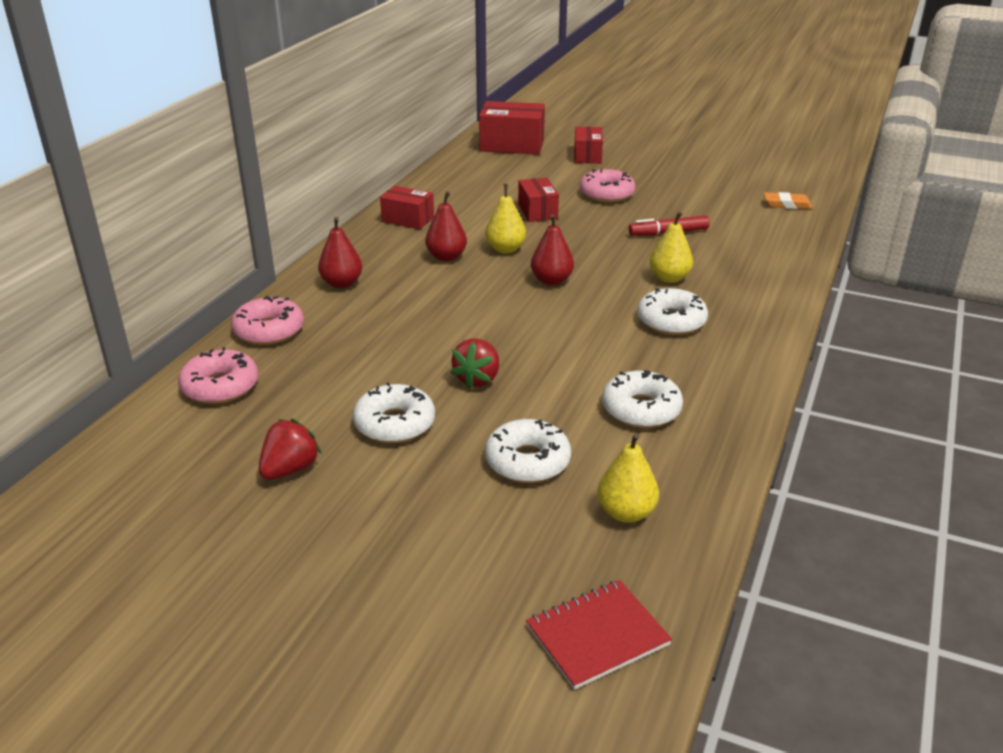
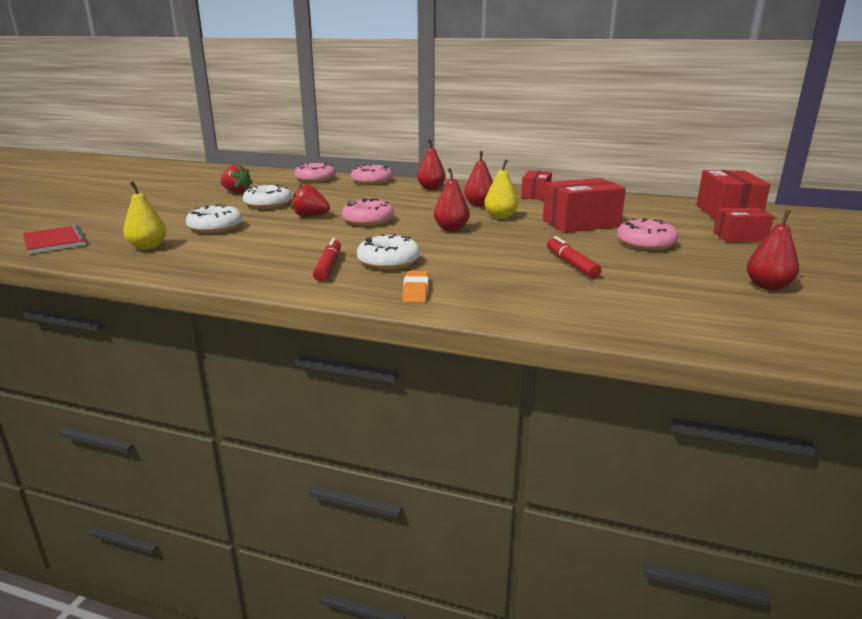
camera: 85 degrees right, 10 degrees down
(508, 333) = (368, 221): none -> pink donut
(537, 211) = (580, 223): red box -> red box, size x1.61
(641, 409) = (259, 251): white donut -> none
(669, 278) = (469, 262): yellow pear -> none
(691, 357) = (328, 266): none -> red marker
(710, 173) = (768, 286): none -> red pear
(787, 204) = (711, 323): orange eraser -> orange eraser (416, 291)

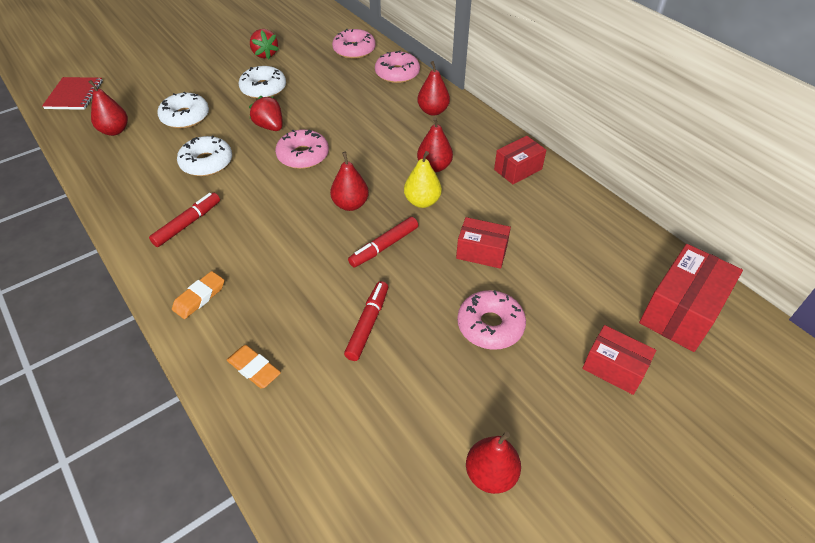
camera: 35 degrees right, 25 degrees up
(148, 247) = (115, 131): yellow pear -> red pear
(388, 261) = (235, 238): white donut -> white donut (206, 163)
(513, 237) = (384, 247): none -> red marker
(533, 303) = (254, 369): none -> orange eraser
(580, 223) = (481, 252): red box -> red box, size x0.62

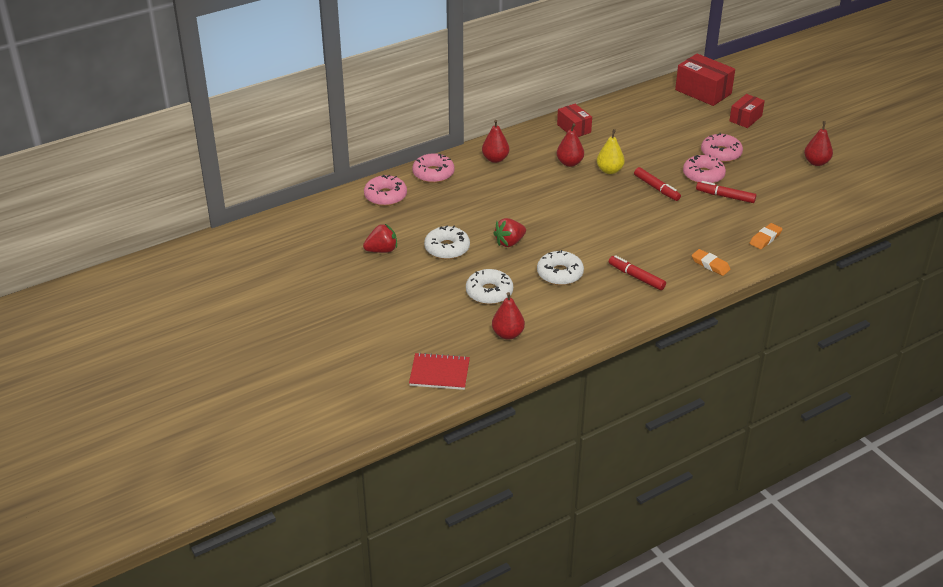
camera: 85 degrees left, 10 degrees down
(303, 156) = (552, 224): pink donut -> pink donut (703, 175)
(350, 204) = (613, 201): red pear -> none
(481, 252) = (659, 151): red box -> none

